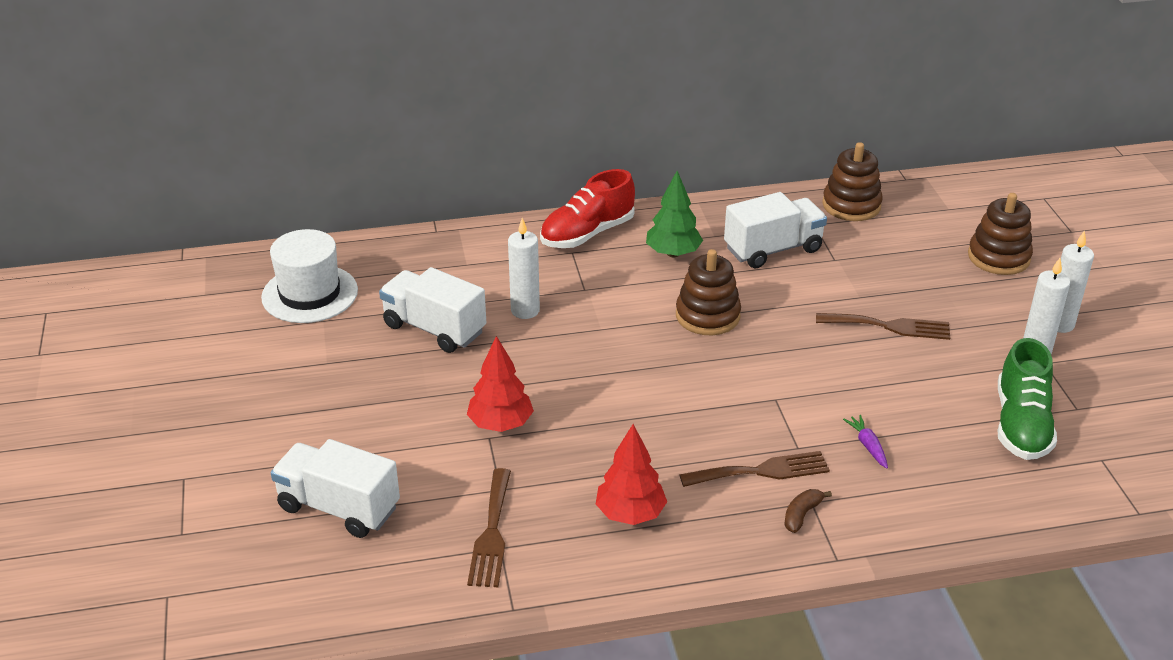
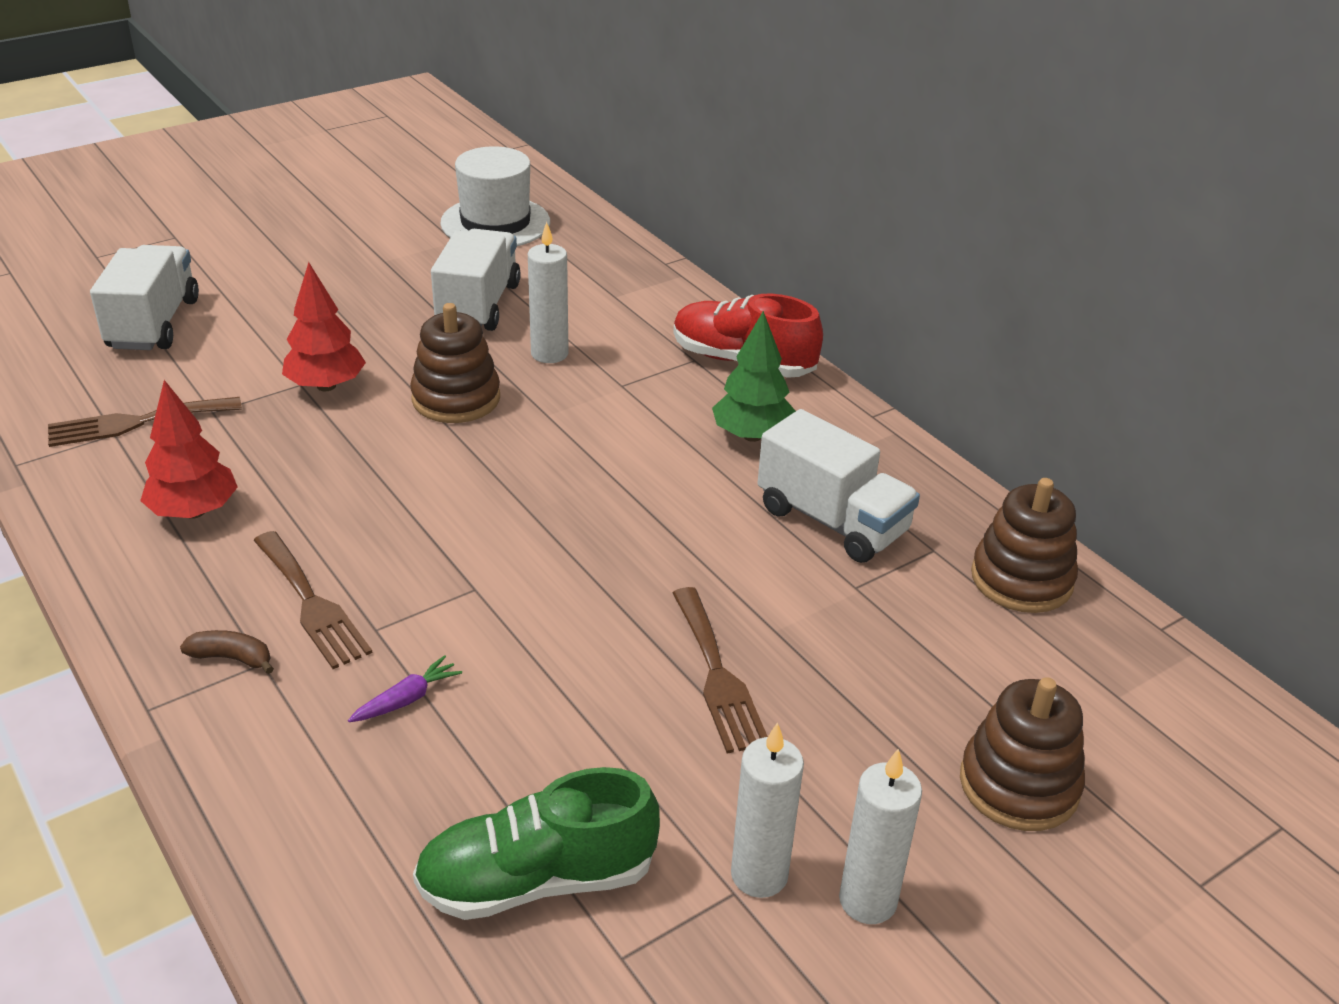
camera: 65 degrees right, 0 degrees up
(707, 316) = (629, 492): brown stacking toy -> brown stacking toy (456, 398)

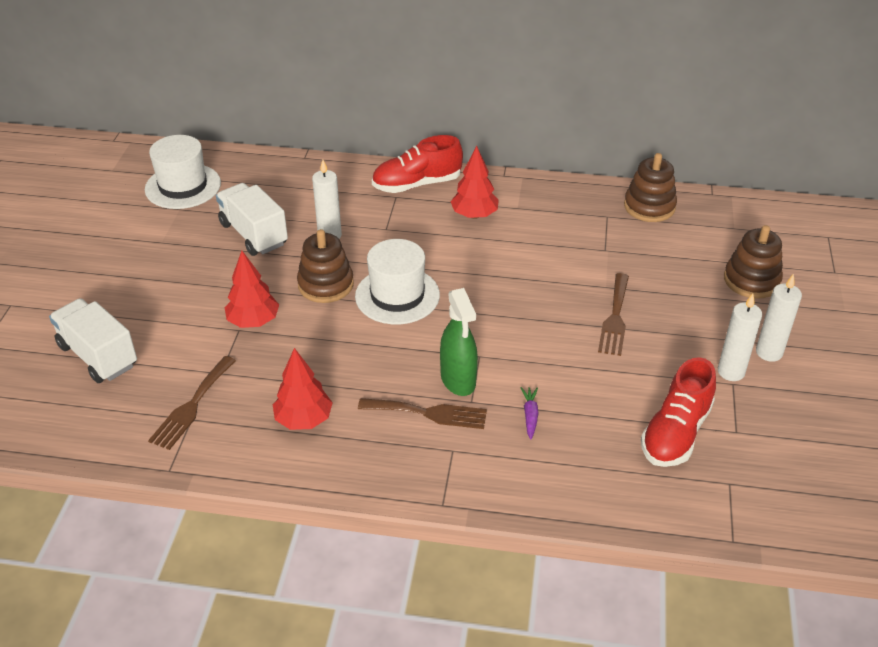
camera: 45 degrees left, 5 degrees up
(232, 658) = (437, 459): brown banana -> none
(405, 595) = (458, 380): none -> green spray bottle
(506, 460) = (397, 295): none -> white hat
(537, 880) = (675, 433): green shoe -> red shoe
(717, 676) = (615, 318): brown fork -> brown fork turned 75 degrees clockwise
(752, 436) = (474, 215): green tree -> red tree
(832, 521) = (558, 230): white truck -> none

